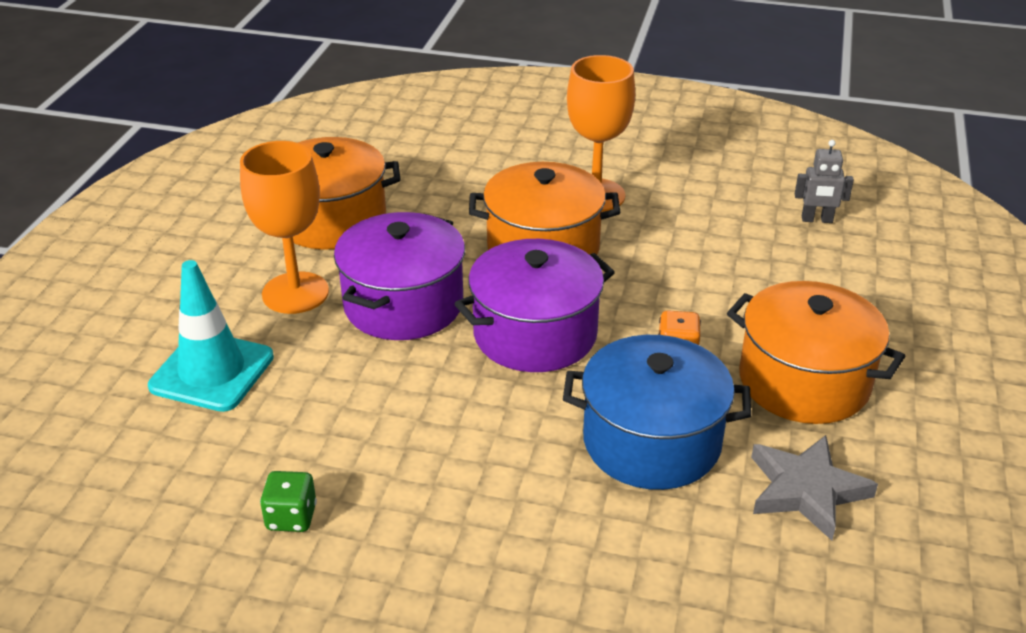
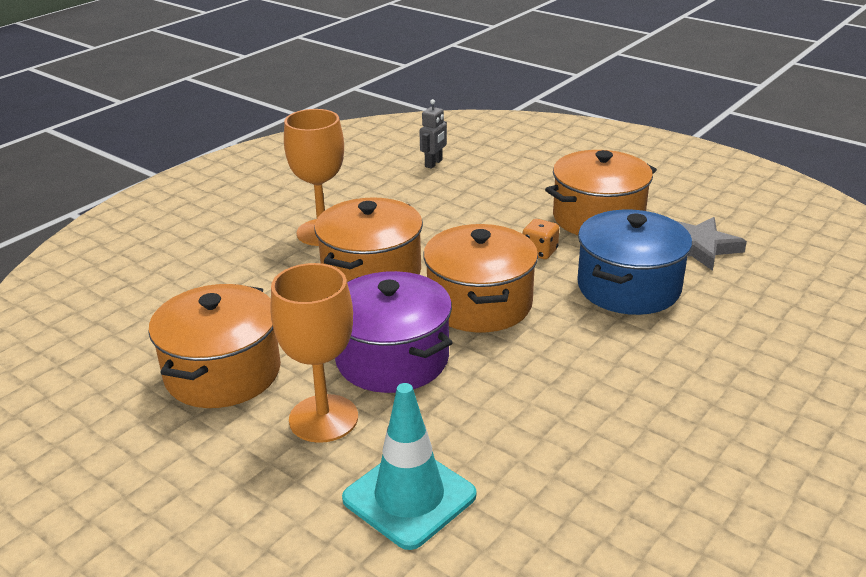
camera: 65 degrees left, 5 degrees down
(291, 517) = (640, 479): green dice -> none
(535, 334) = (480, 304): purple pot -> orange pot

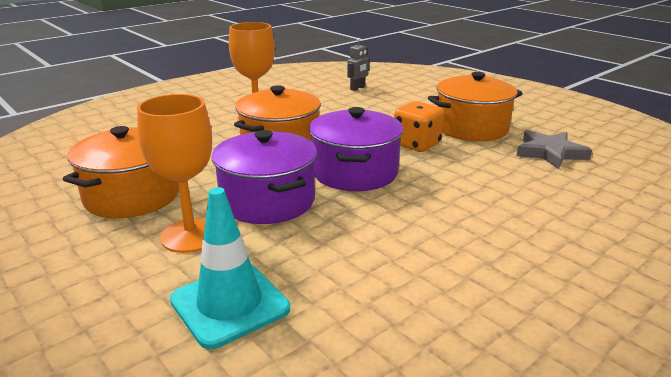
camera: 10 degrees right, 5 degrees down
(480, 304) = (355, 172): orange pot -> purple pot
(539, 252) = (416, 144): orange dice -> orange dice, size x1.62
(628, 287) = (482, 173): blue pot -> none

